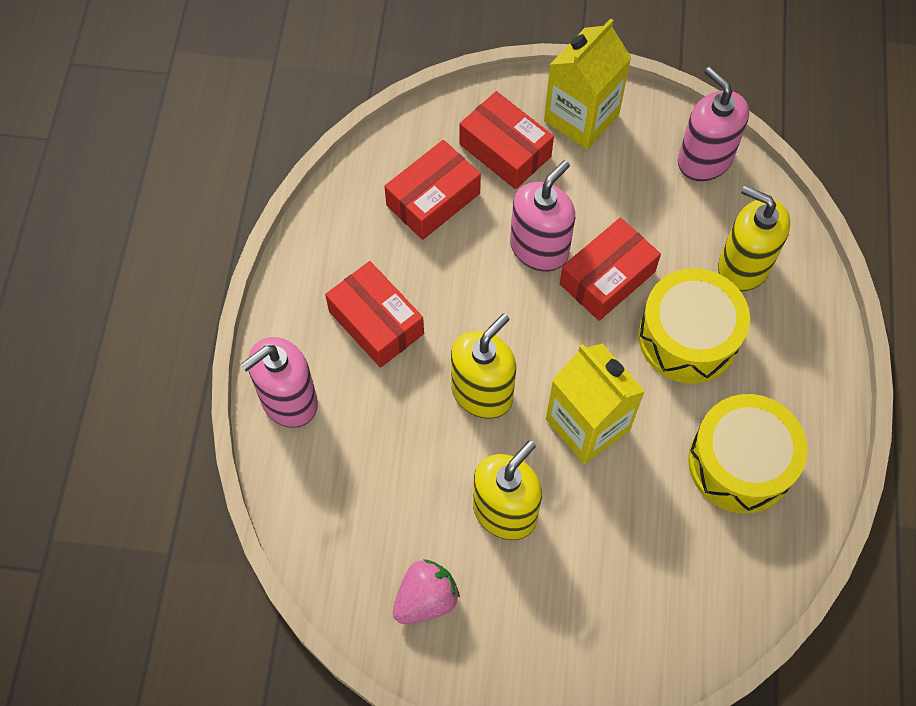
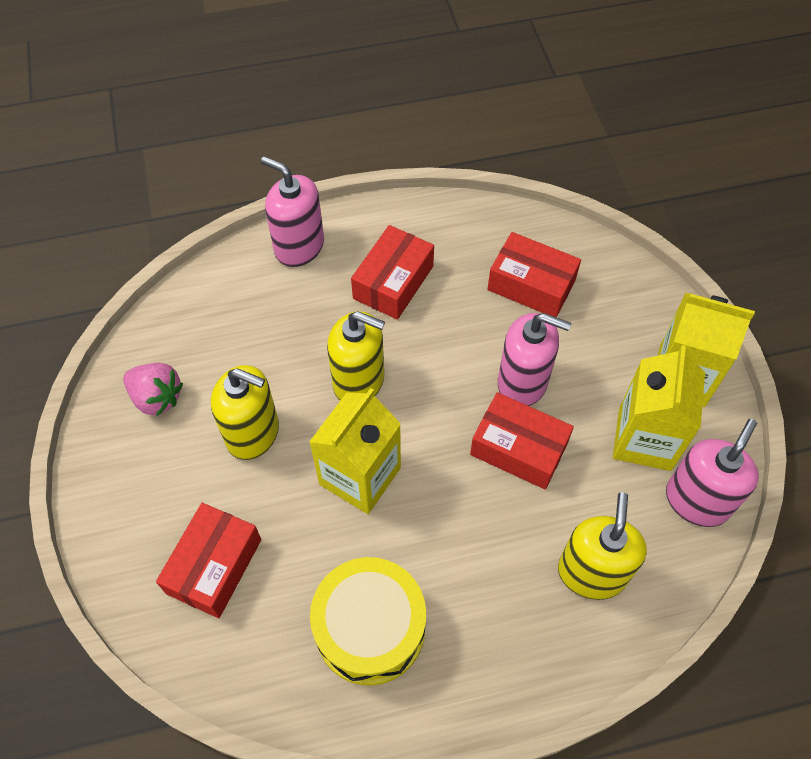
camera: 70 degrees right, 5 degrees down
(505, 150) = (611, 324): red box -> red box (214, 566)
(633, 174) = (644, 439): none -> yellow carton
(688, 337) = (487, 540): yellow drum -> none

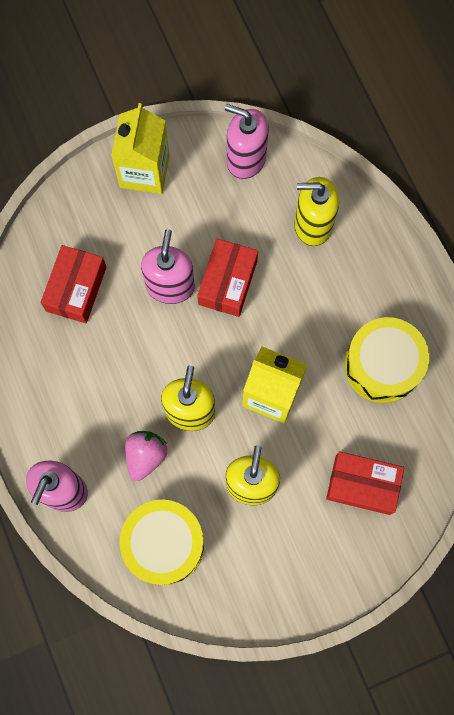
camera: 100 degrees left, 15 degrees up
(157, 397) = (233, 572): pink strawberry -> pink strawberry (145, 456)
(212, 332) = (164, 544): none -> yellow drum
(393, 282) = (89, 401): red box -> none
(644, 439) = (203, 195): yellow carton -> none

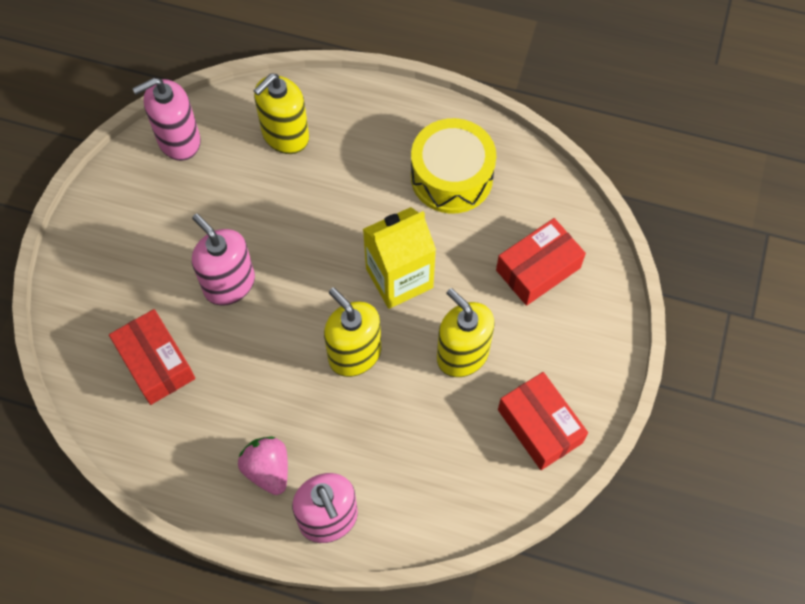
camera: 50 degrees left, 10 degrees down
(144, 171) = (108, 225): yellow carton -> none
(145, 456) = (361, 422): pink strawberry -> pink strawberry (268, 469)
(164, 544) = (452, 467): yellow drum -> none
(227, 282) = (271, 237): red box -> red box (539, 426)

